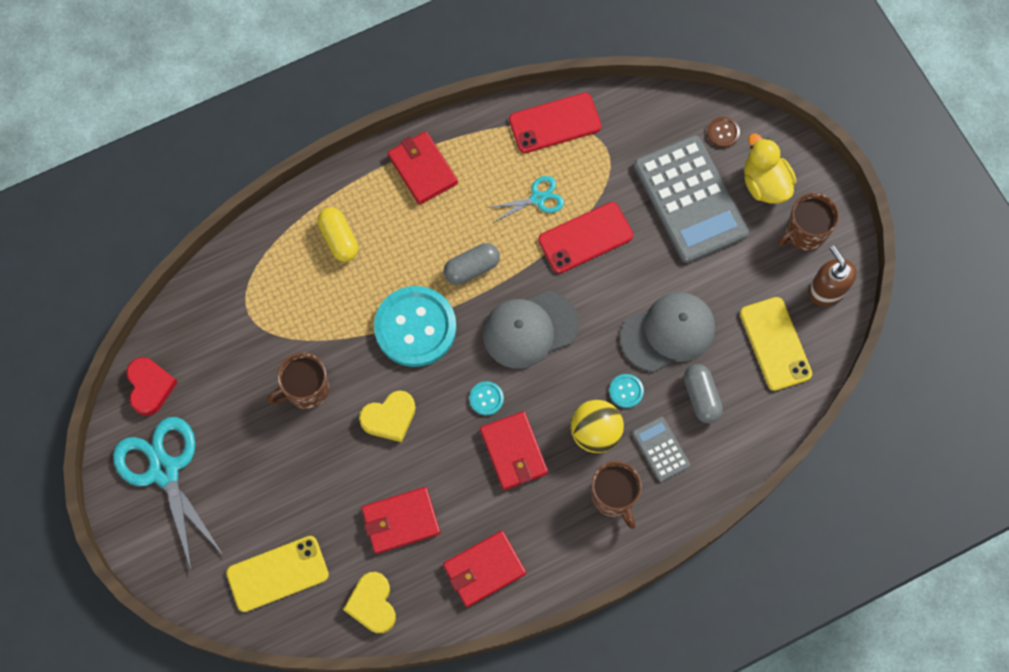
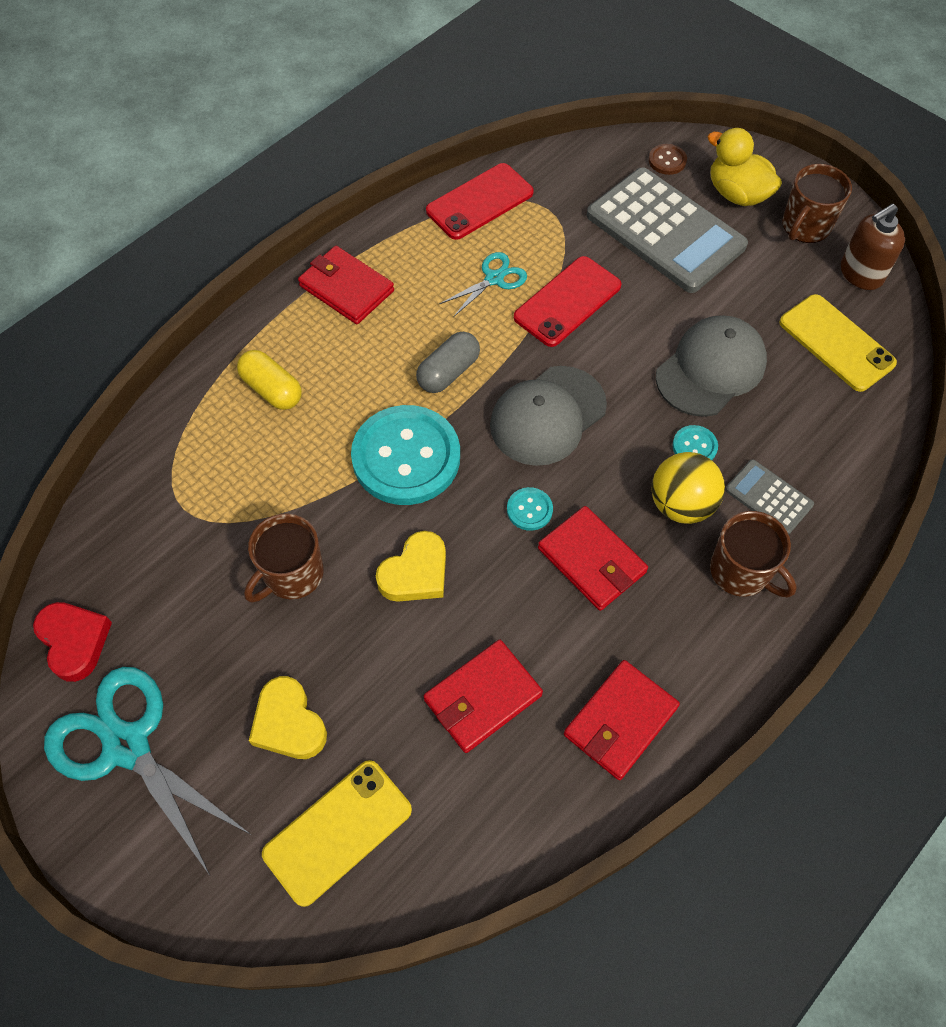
camera: 20 degrees left, 10 degrees down
(372, 604) = (488, 825): yellow heart -> yellow heart (288, 723)
(701, 397) = (784, 424): grey capsule -> none
(826, 290) = (860, 274): brown soap dispenser -> brown soap dispenser turned 75 degrees counterclockwise

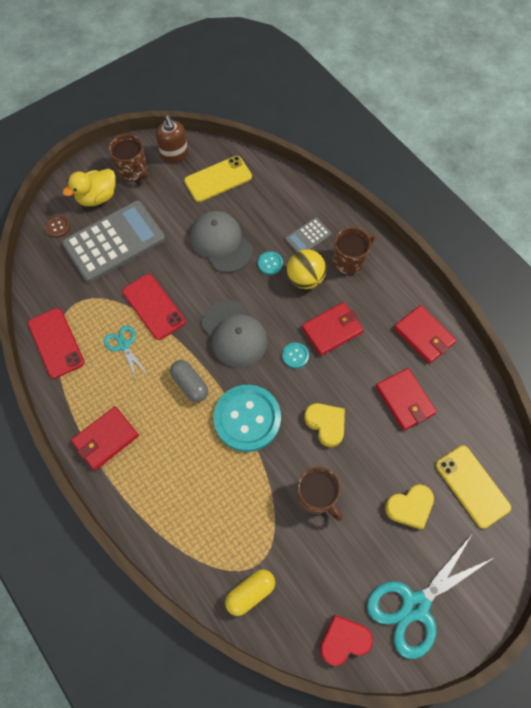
camera: 80 degrees left, 5 degrees up
(272, 389) = (178, 497): yellow capsule -> yellow capsule (250, 592)

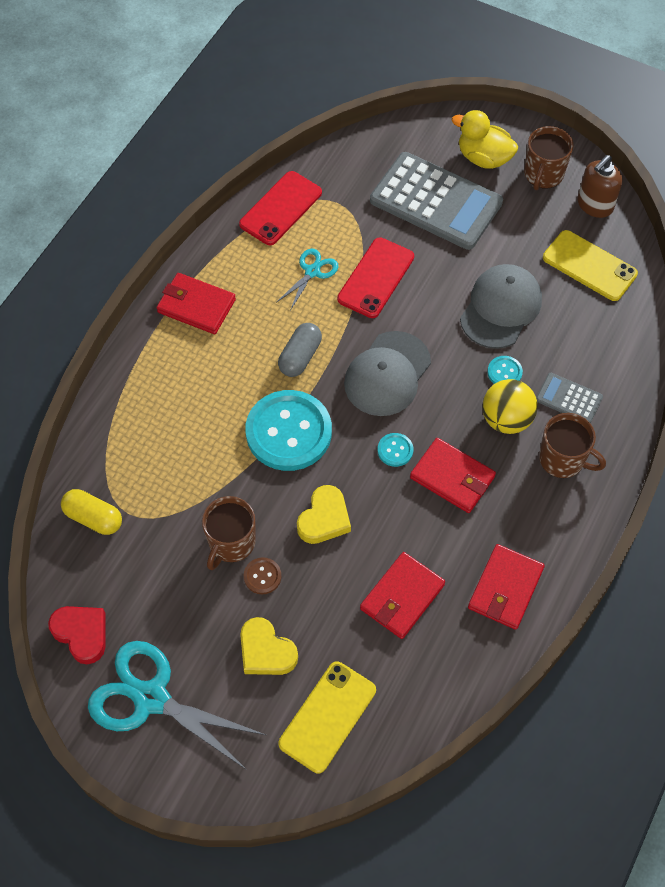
camera: 65 degrees right, 5 degrees down
(57, 227) = (421, 140): brown button -> brown button (262, 576)

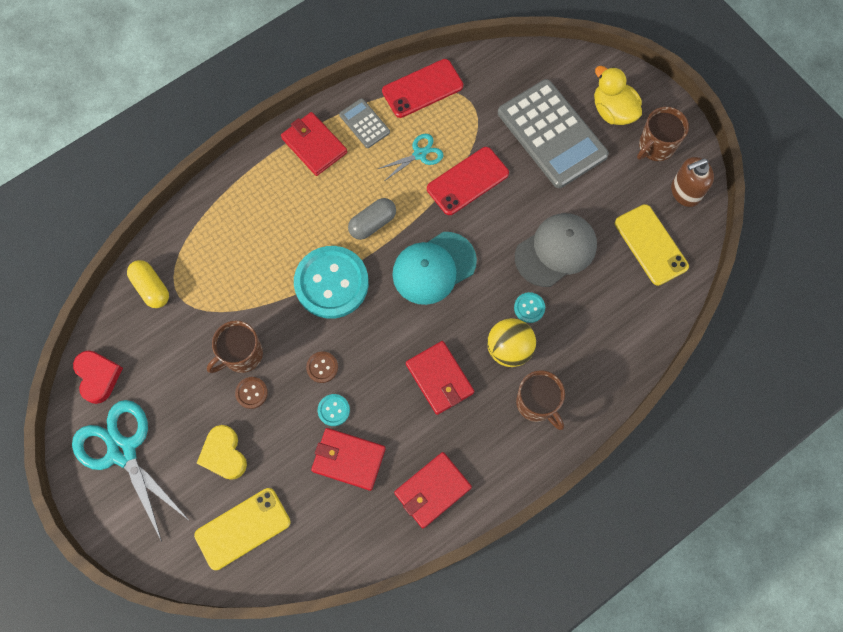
camera: 25 degrees right, 10 degrees up
(324, 518) = (322, 367): yellow heart -> brown button
(387, 374) = (433, 268): grey cap -> turquoise cap
(395, 450) = (406, 335): turquoise button -> turquoise button (333, 410)
(402, 597) = (348, 459): red wallet -> red wallet turned 45 degrees clockwise
(569, 398) = (570, 354): grey calculator -> grey calculator (364, 123)

